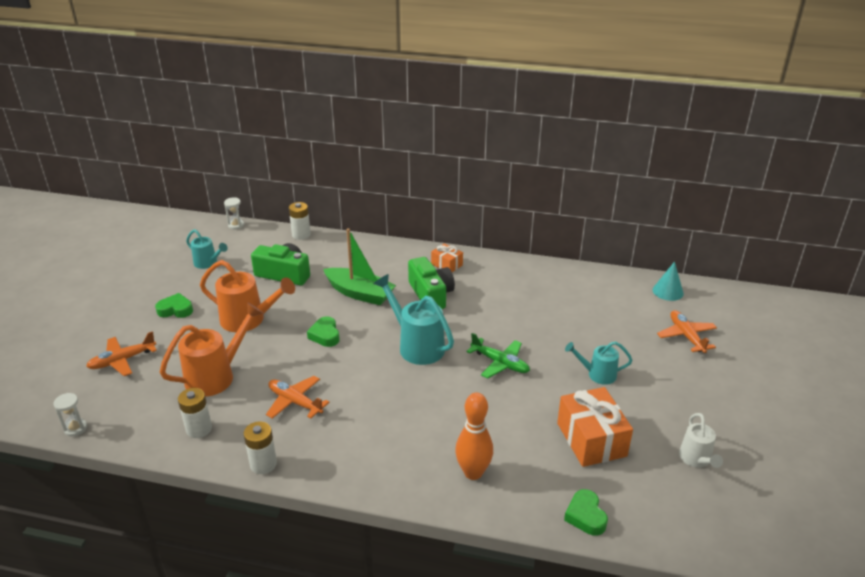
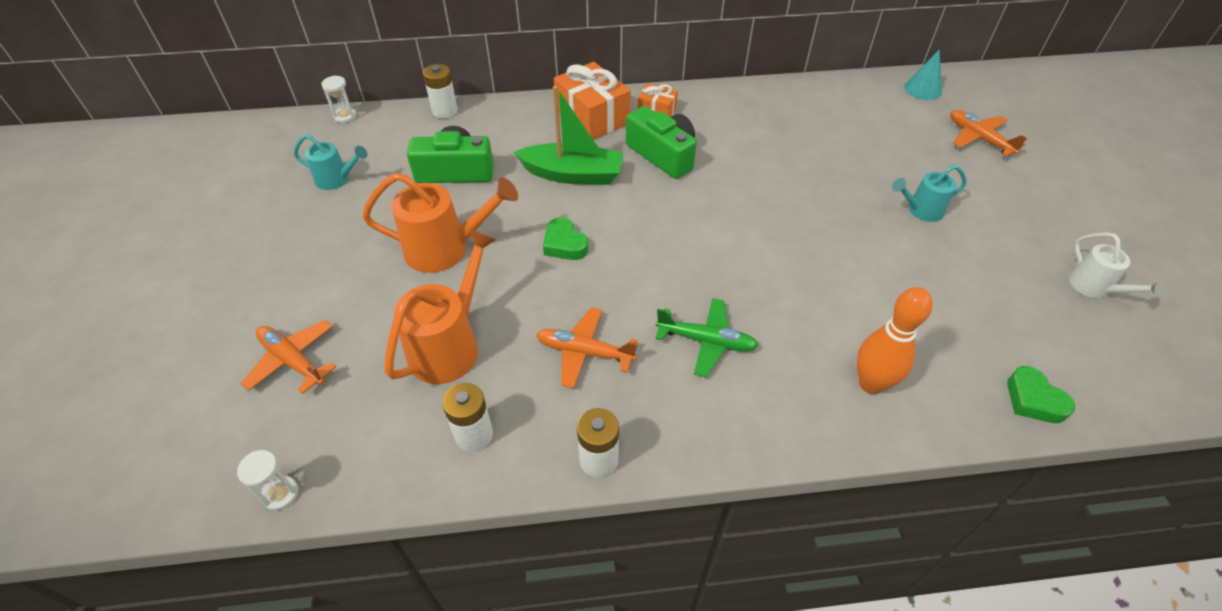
camera: 20 degrees left, 15 degrees up
(122, 360) = (293, 360): orange plane -> orange plane turned 90 degrees clockwise
(175, 310) = (330, 260): green heart -> none
(416, 345) = (690, 228): turquoise watering can -> none
(500, 363) = (804, 225): green plane -> green plane (706, 341)
(591, 439) = (971, 296): orange gift -> orange gift (592, 117)

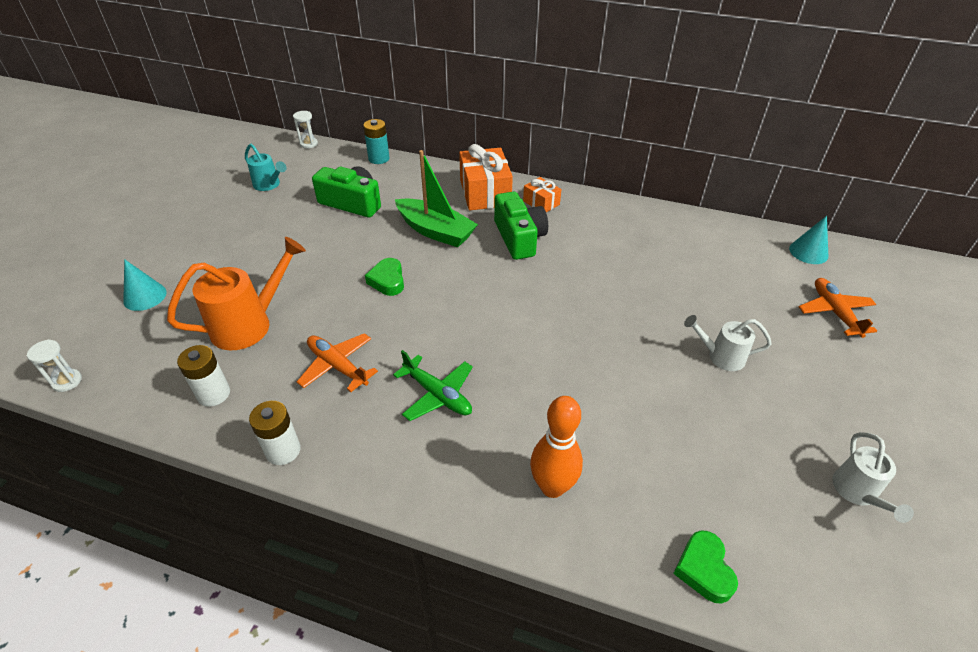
camera: 25 degrees right, 5 degrees down
(293, 360) = (145, 296): orange plane -> turquoise cone
(445, 111) = (379, 158): white battery -> turquoise battery
(446, 249) = (301, 256): orange watering can -> none
(920, 210) = (720, 356): turquoise watering can -> white watering can

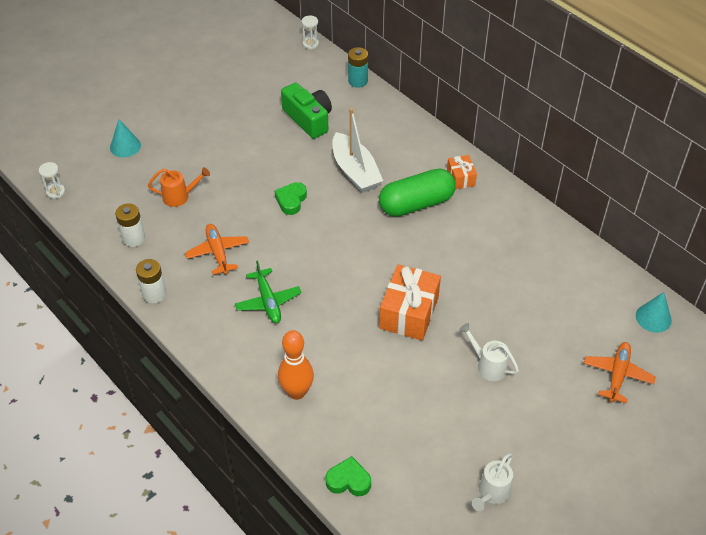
camera: 30 degrees right, 5 degrees up
(250, 324) = (180, 196): orange watering can -> orange watering can, size x0.59
(269, 185) = (256, 77): turquoise watering can -> none
(435, 231) = (355, 171): green boat -> white boat
(485, 193) = (421, 150): orange gift -> orange gift (409, 313)
(519, 238) = (416, 204): green camera -> green capsule
(703, 569) = (348, 480): green heart -> green heart turned 75 degrees clockwise

